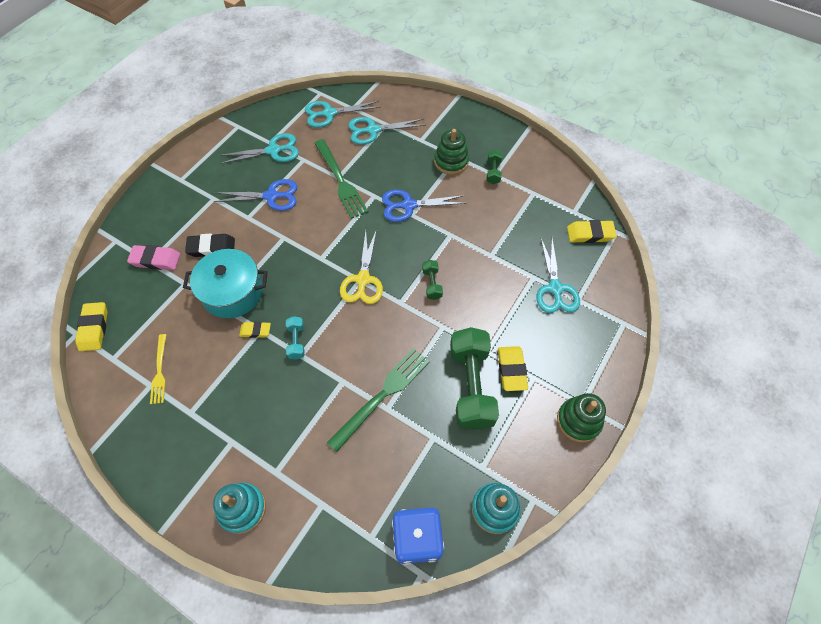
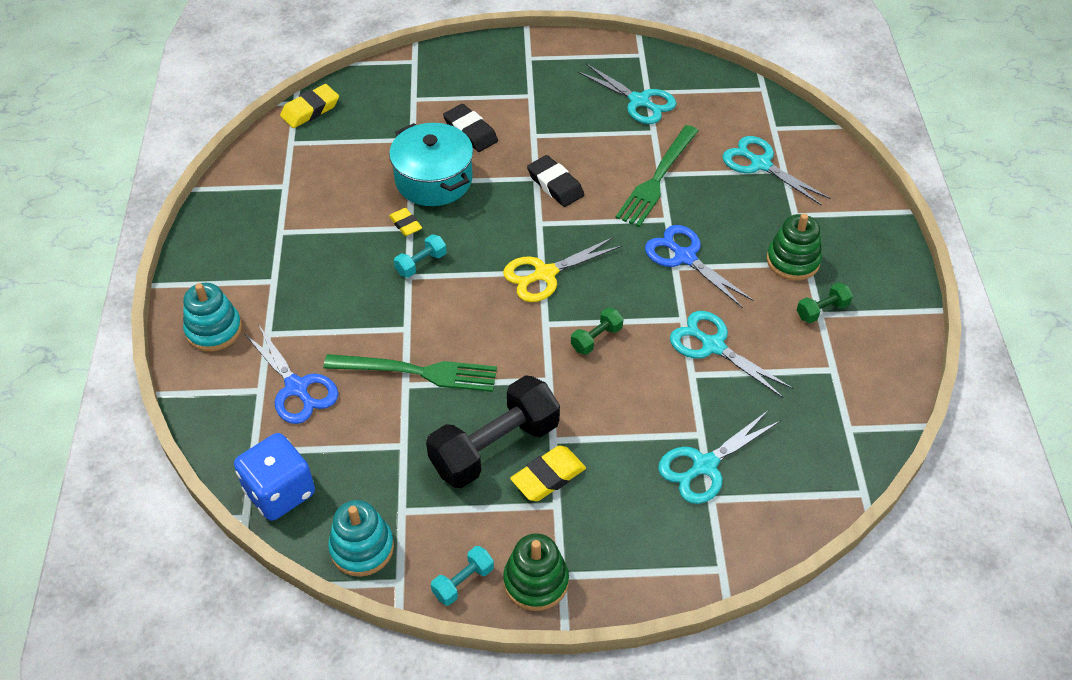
camera: 55 degrees right, 10 degrees down
(155, 260) = (419, 102): pink eraser -> none
(159, 371) = (304, 183): yellow fork -> none
(271, 196) = (578, 136): blue scissors -> blue scissors (297, 388)
(298, 231) = (555, 185): none -> black eraser
(329, 113) = (742, 113): turquoise scissors -> turquoise scissors (713, 346)
(471, 386) = (495, 447): green dumbbell -> black dumbbell
(555, 461) = (463, 582): none -> turquoise dumbbell
(590, 234) = (828, 463): yellow eraser -> none

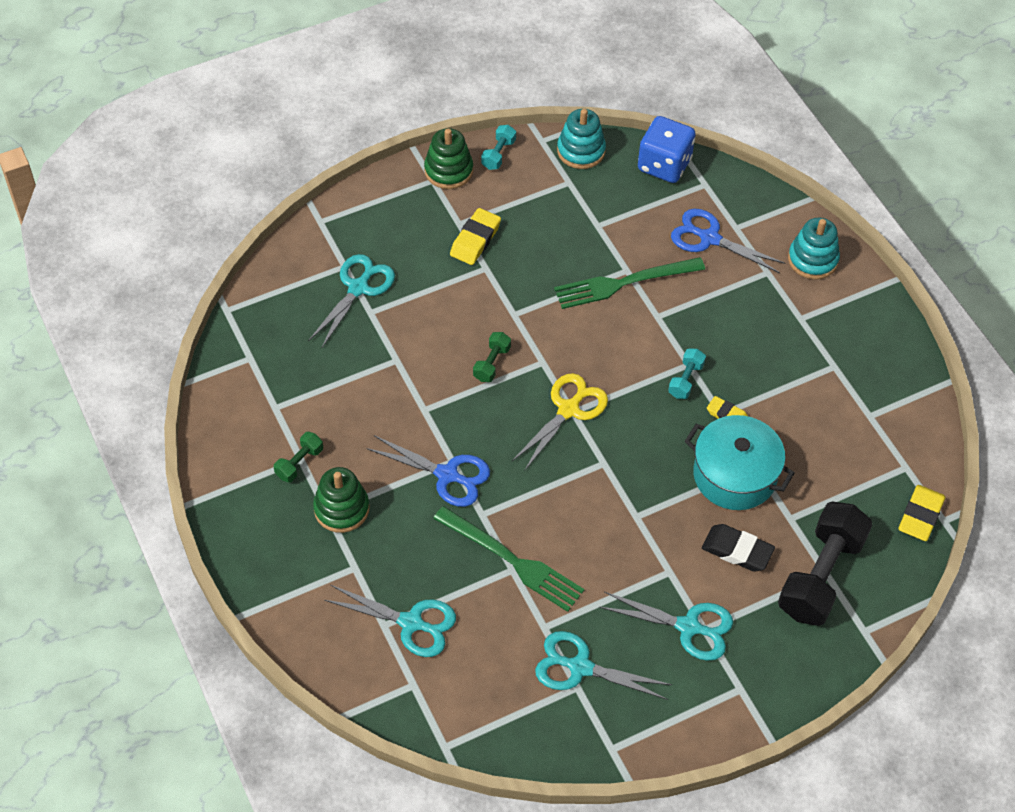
camera: 155 degrees right, 5 degrees up
(495, 447) = (527, 247): black dumbbell -> black dumbbell (820, 576)
(555, 185) = (612, 514): black eraser -> none
(657, 179) = (512, 561): green fork -> green fork turned 120 degrees clockwise
(713, 346) = (387, 392): turquoise scissors -> turquoise scissors (688, 627)

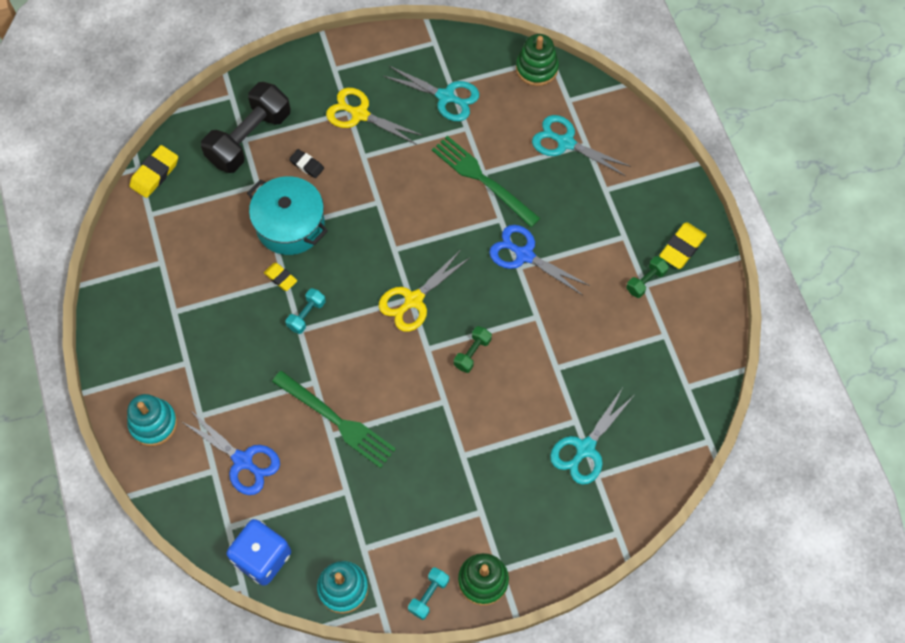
camera: 170 degrees left, 10 degrees up
(341, 509) = (613, 237): green stacking toy -> green stacking toy (536, 68)
(475, 240) = (468, 489): yellow eraser -> yellow eraser (682, 247)
(623, 283) = (337, 421): green fork -> green fork turned 45 degrees clockwise
(688, 627) = (360, 114): turquoise scissors -> yellow scissors
(737, 550) = (307, 165): black eraser -> black eraser, size x0.64

